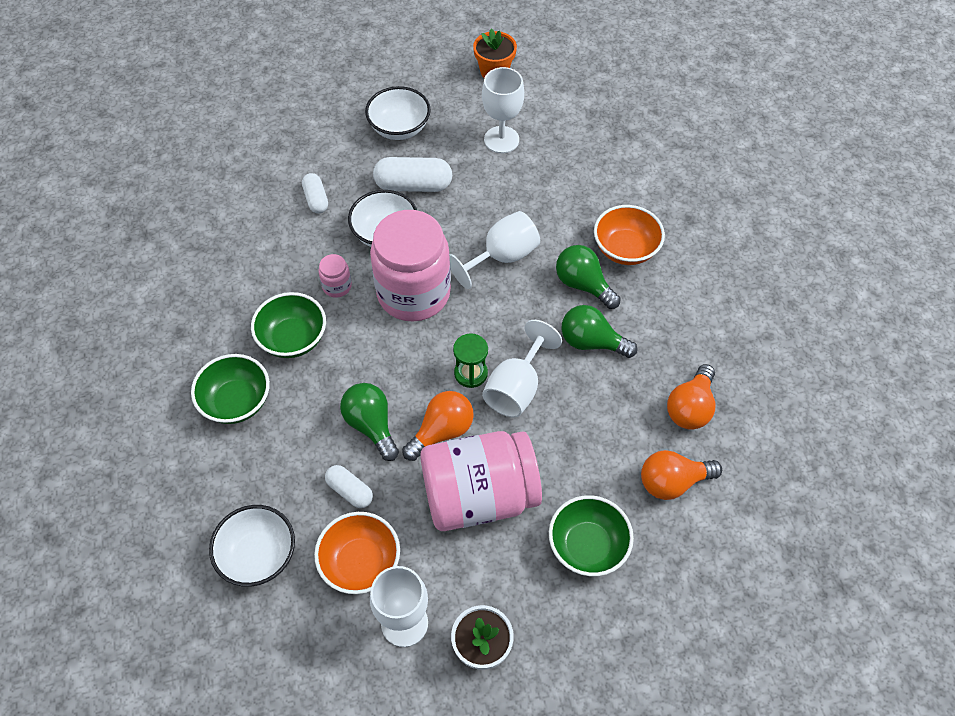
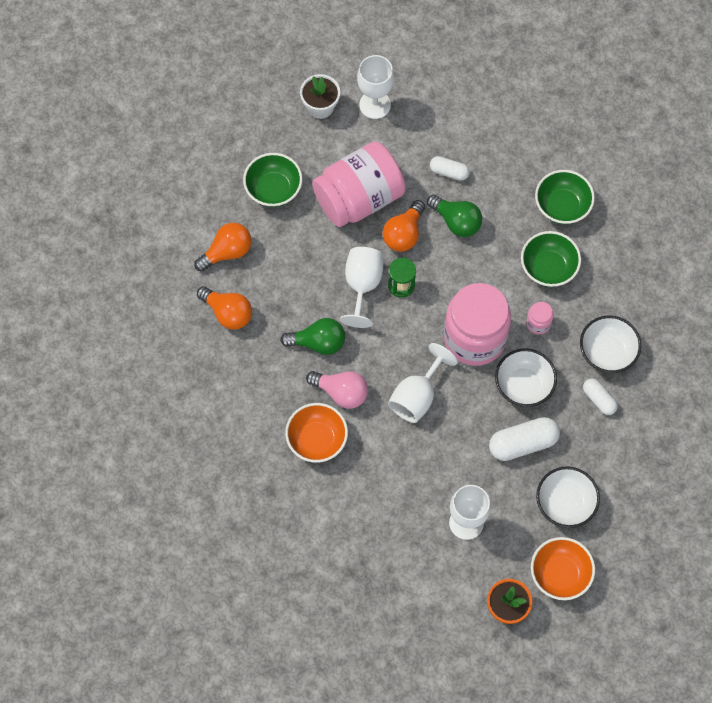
camera: 160 degrees right, 10 degrees up
(258, 555) = (488, 112): white bowl -> white bowl (607, 352)
(360, 563) = (419, 130): orange bowl -> orange bowl (560, 574)
(583, 284) = (341, 392): green light bulb -> pink light bulb
(690, 407) = (228, 313): orange light bulb -> orange light bulb turned 120 degrees clockwise

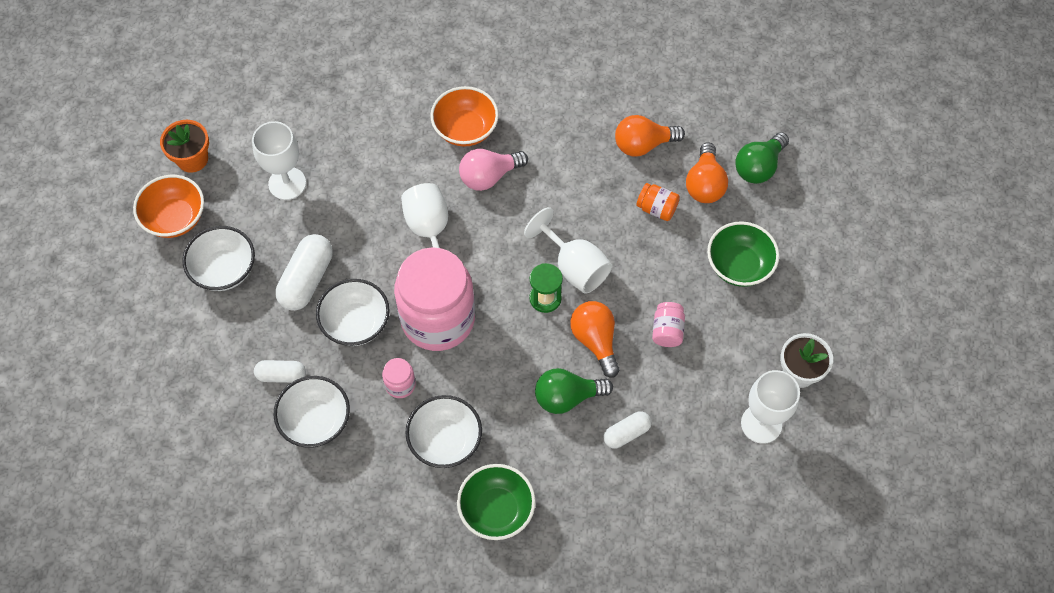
camera: 130 degrees right, 5 degrees down
(273, 268) = (657, 208): none -> orange jar
(318, 342) = (551, 192): green light bulb -> green light bulb (758, 167)
(359, 198) = (667, 331): pink jar -> pink jar, size x0.40
(548, 268) = (445, 441): green bowl -> white bowl

